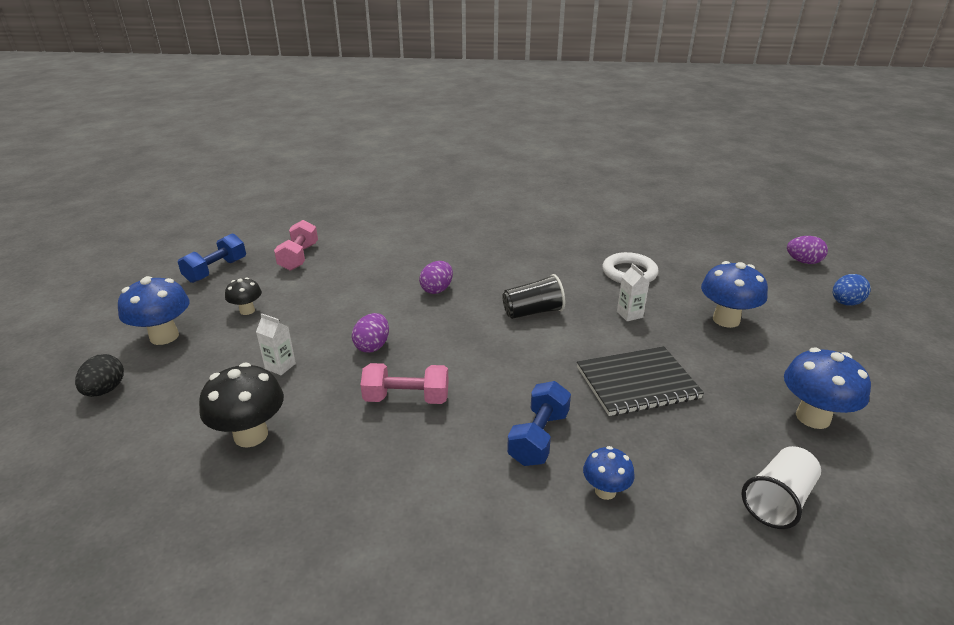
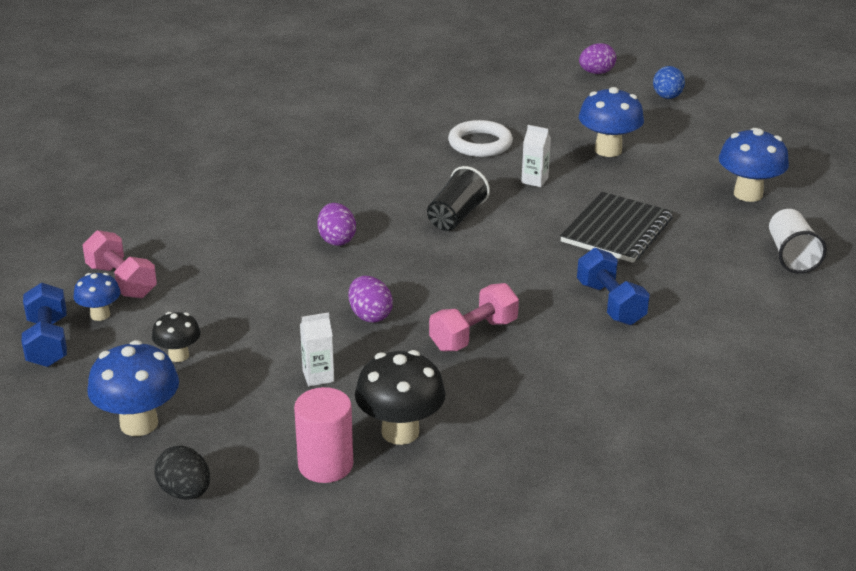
camera: 45 degrees left, 0 degrees up
(181, 426) = (325, 465): none -> pink cylinder
(605, 491) = (698, 309): blue mushroom -> blue mushroom (100, 315)

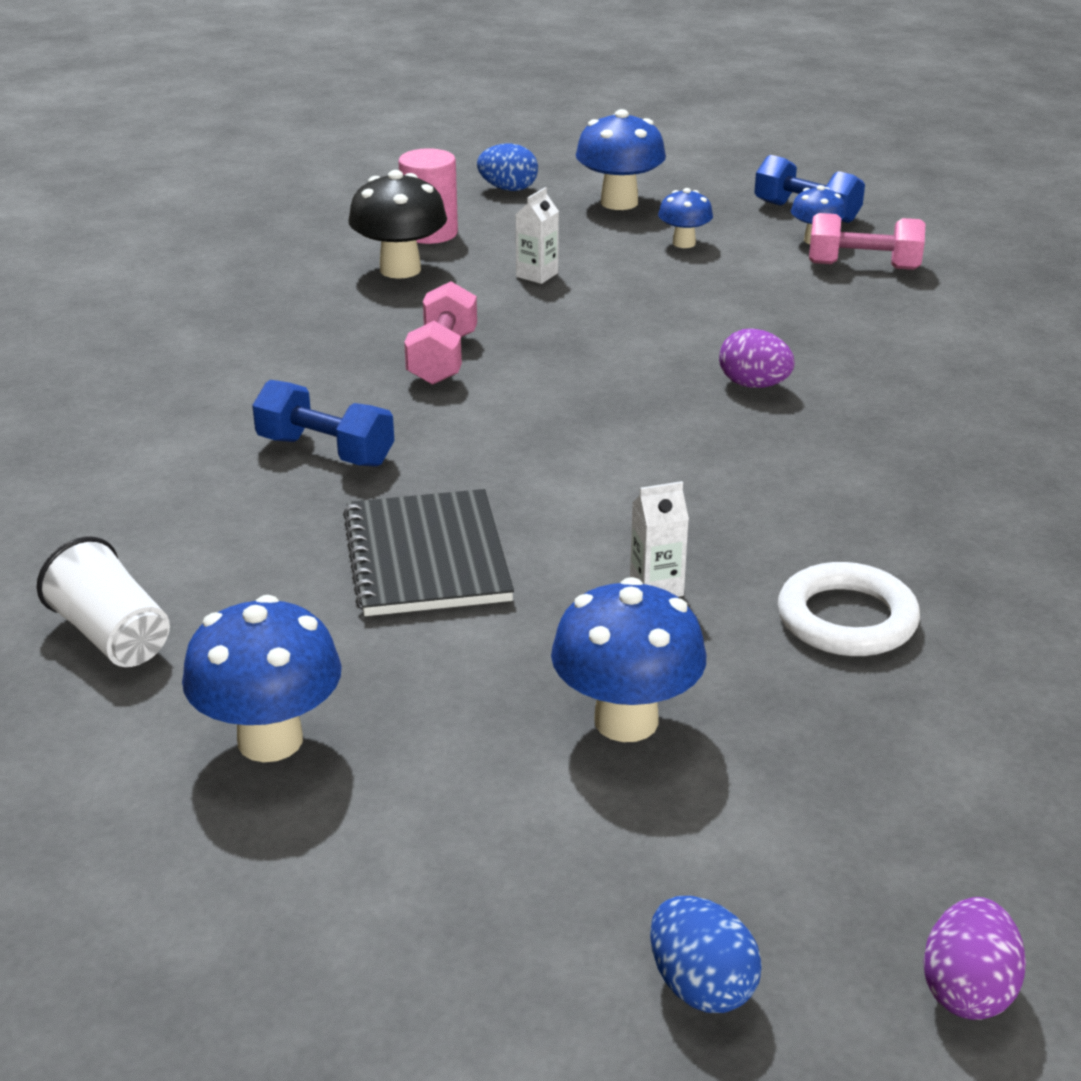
camera: 140 degrees right, 0 degrees up
(178, 356) = (684, 243): black mushroom -> blue mushroom
(185, 492) = (508, 189): black egg -> blue egg
(370, 315) = (577, 333): purple egg -> none
(456, 216) = (671, 476): black cup -> none

